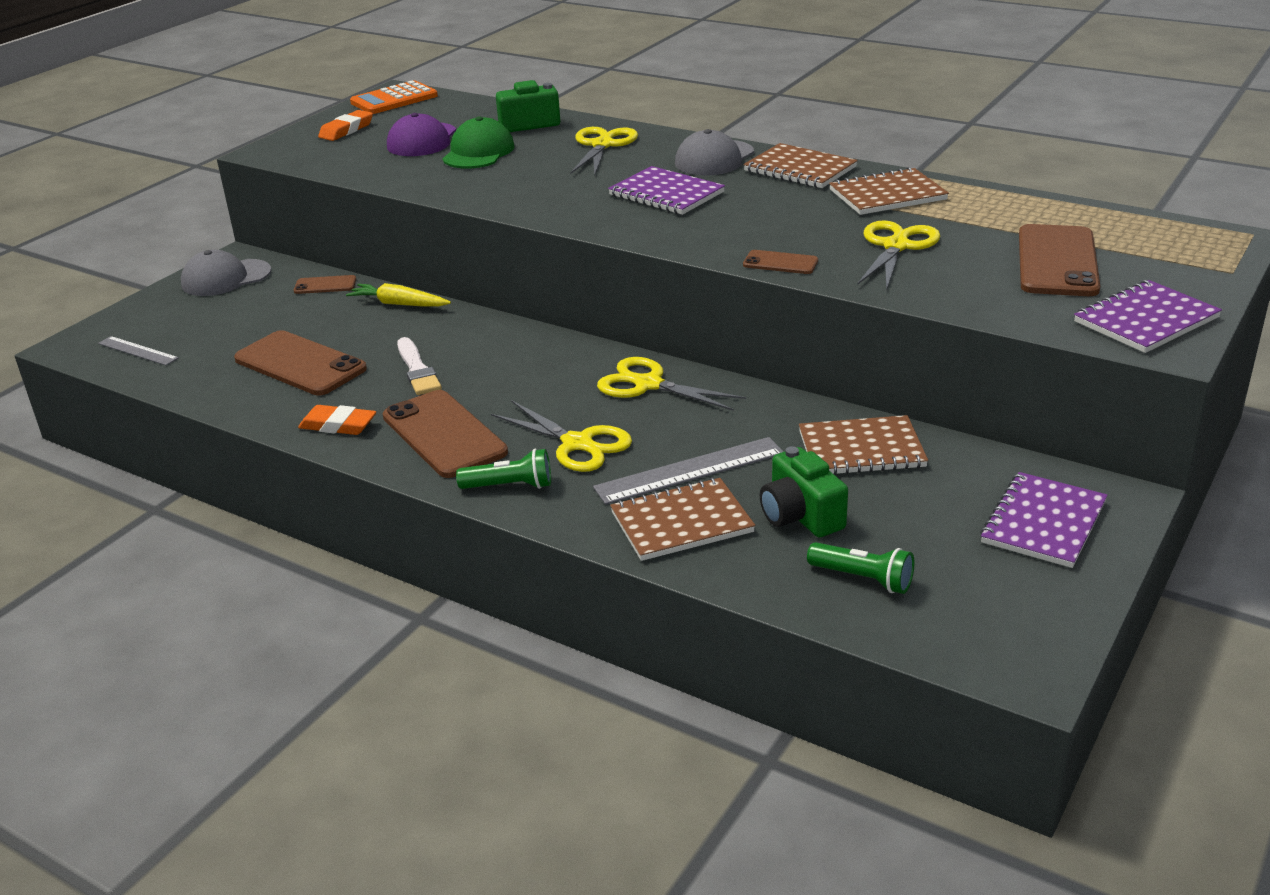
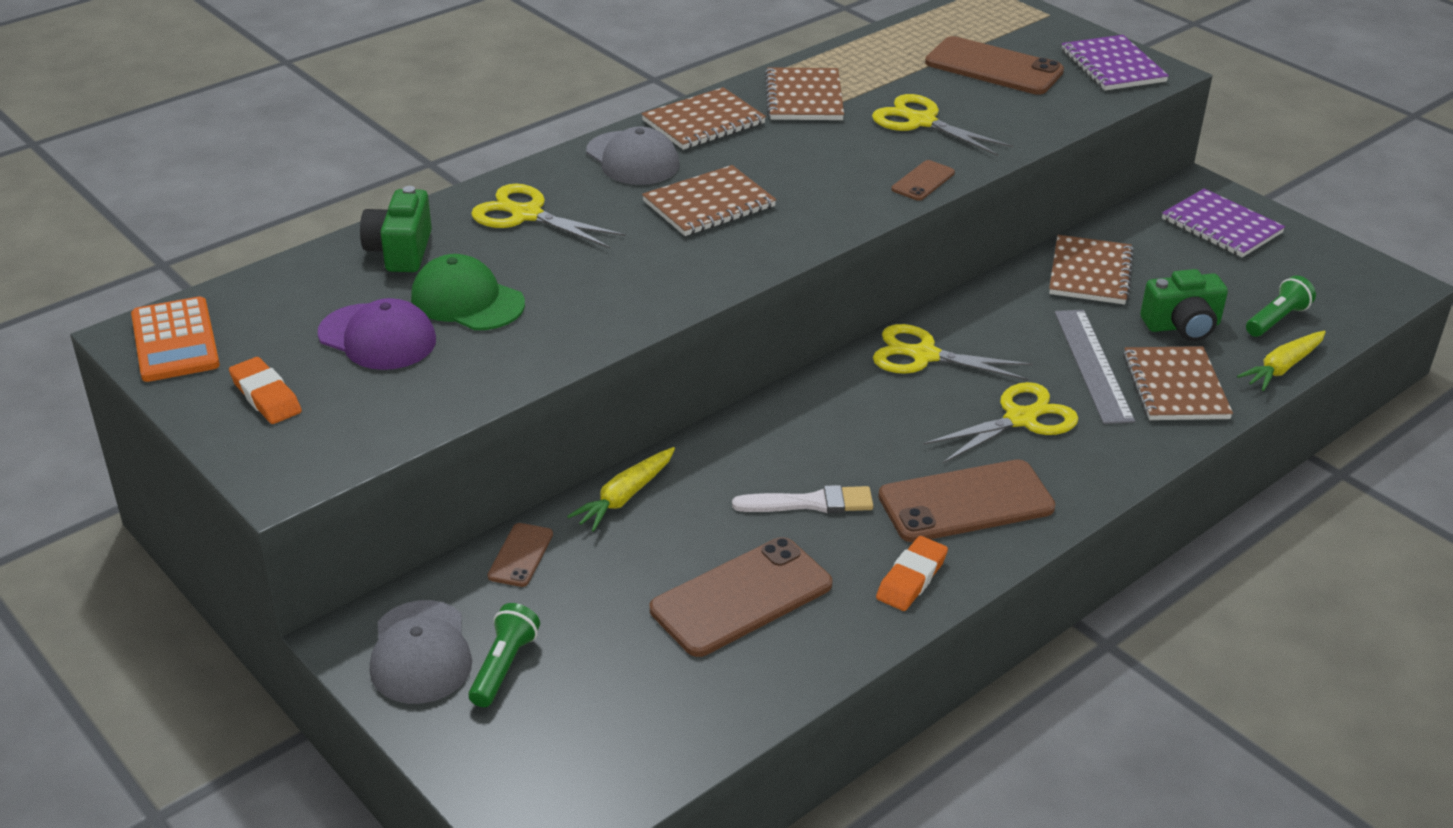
camera: 75 degrees left, 5 degrees up
(138, 351) = (608, 757): grey ruler -> none
(510, 486) = (1083, 473): green flashlight -> green flashlight (504, 666)
(648, 385) = (924, 356): yellow scissors -> yellow scissors turned 60 degrees clockwise
(666, 194) = (709, 204): purple notebook -> brown notebook
(763, 590) = (1282, 368): none -> yellow carrot

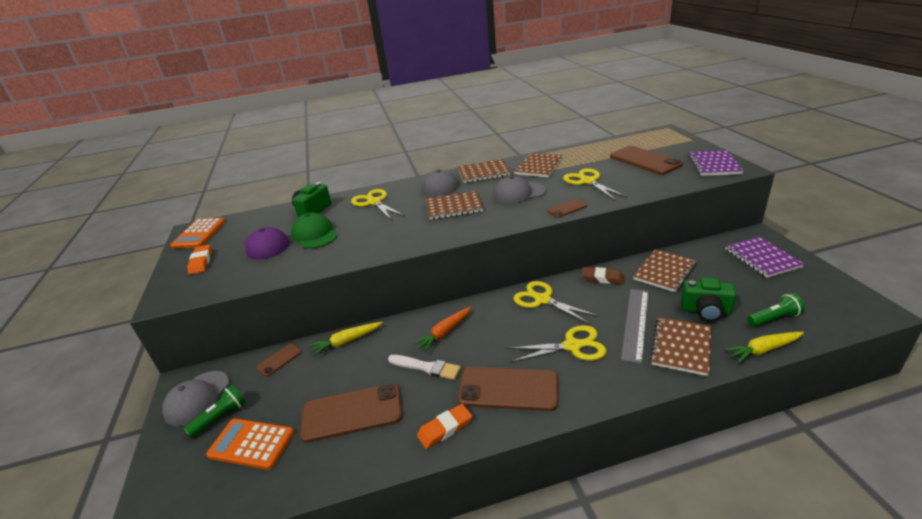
camera: 30 degrees right, 5 degrees down
(608, 685) = (251, 444): none -> orange calculator
(796, 443) = (444, 333): none -> orange carrot
(812, 160) = (519, 193): none -> grey cap
(999, 301) = (602, 278): none -> brown eraser

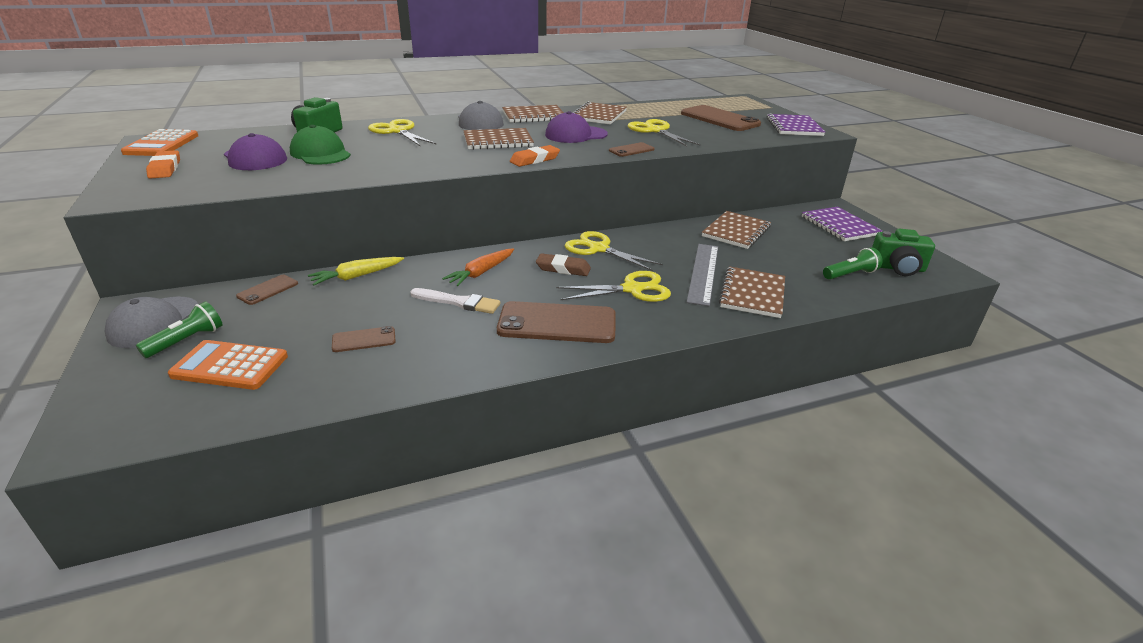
camera: 10 degrees left, 0 degrees up
(352, 412) = (364, 339): brown phone -> brown phone, size x0.49
(445, 428) = (480, 356): orange eraser -> orange eraser (535, 160)
(519, 193) = (576, 135): grey cap -> purple cap
(602, 278) = (667, 234): brown eraser -> brown eraser (563, 269)
(706, 311) = (779, 266): green camera -> green camera (897, 268)
(763, 350) = (838, 299): yellow carrot -> none

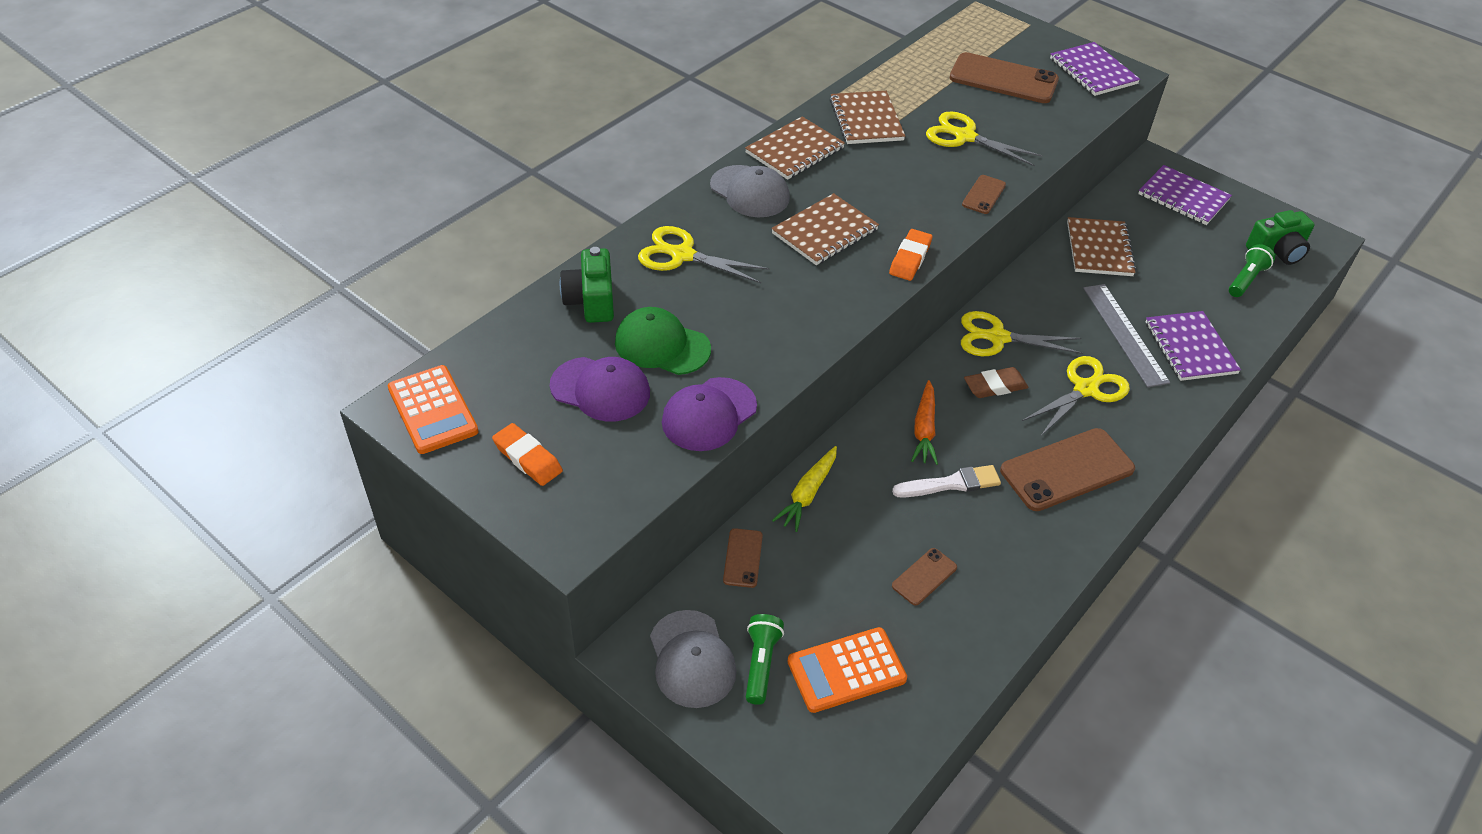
camera: 30 degrees left, 15 degrees up
(576, 135) = (892, 181): purple cap -> purple cap (709, 414)
(752, 294) = (1190, 348): brown notebook -> purple notebook

